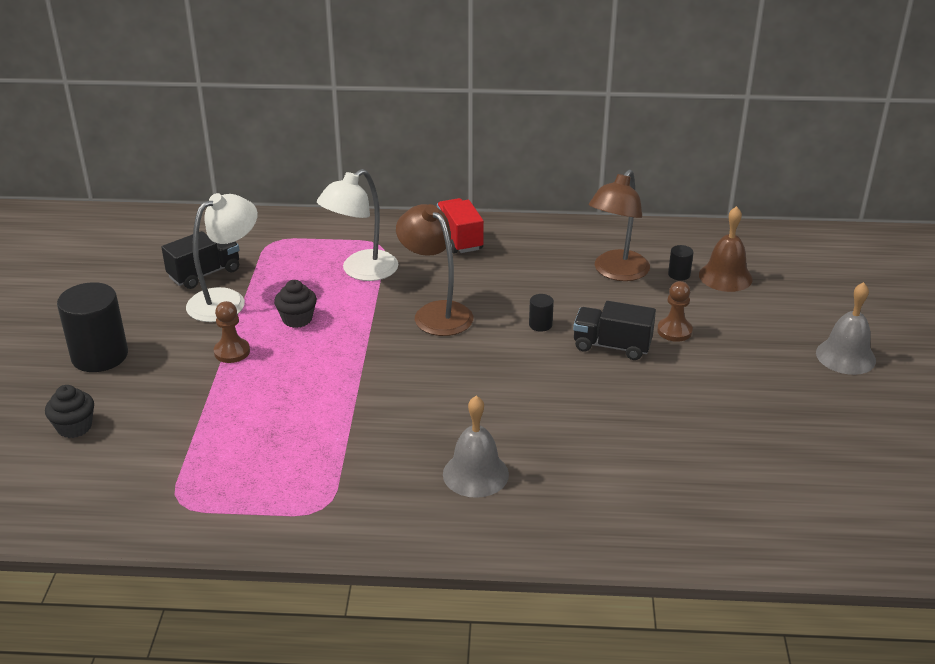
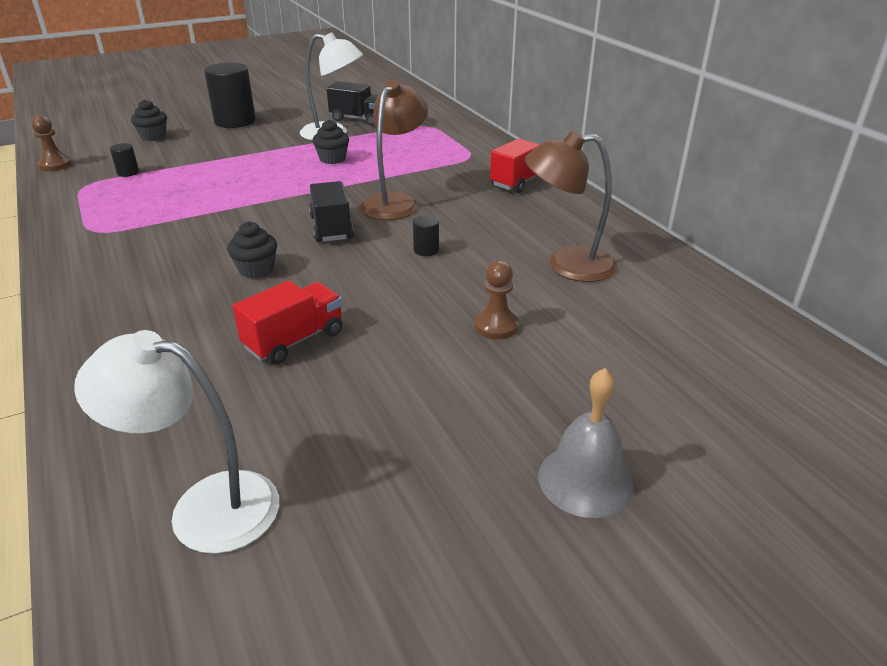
camera: 60 degrees right, 0 degrees up
(232, 352) = (271, 152): brown pawn -> brown pawn (55, 165)
(361, 271) = (422, 161): white lamp -> white lamp (204, 507)
(475, 474) = (167, 279): grey bell -> none
(499, 419) = (256, 269): none -> black cupcake
(612, 346) = (428, 295): black truck -> black truck (331, 228)
(629, 425) = (294, 340): none -> red truck
(679, 274) = (613, 302): black cylinder -> black cylinder (128, 172)
(725, 276) = (652, 333): brown bell -> none

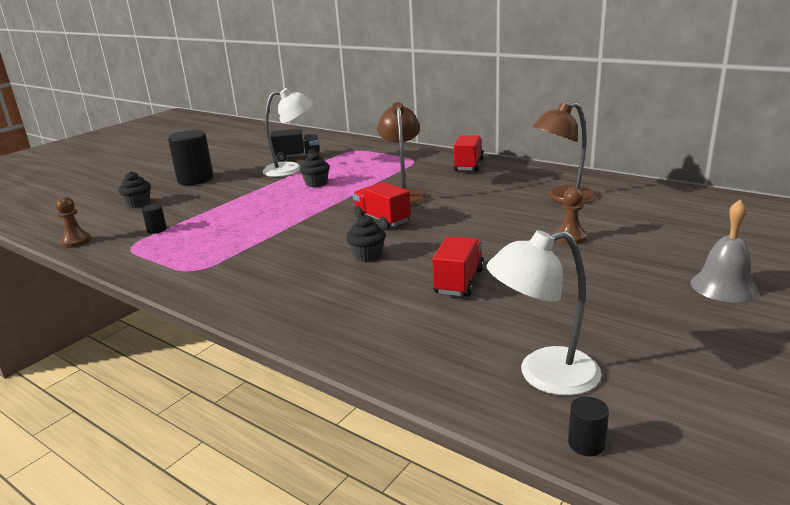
camera: 25 degrees left, 10 degrees down
(331, 228) = (382, 219): black truck -> red truck
(426, 250) = (466, 214): black cylinder -> black cylinder (586, 444)

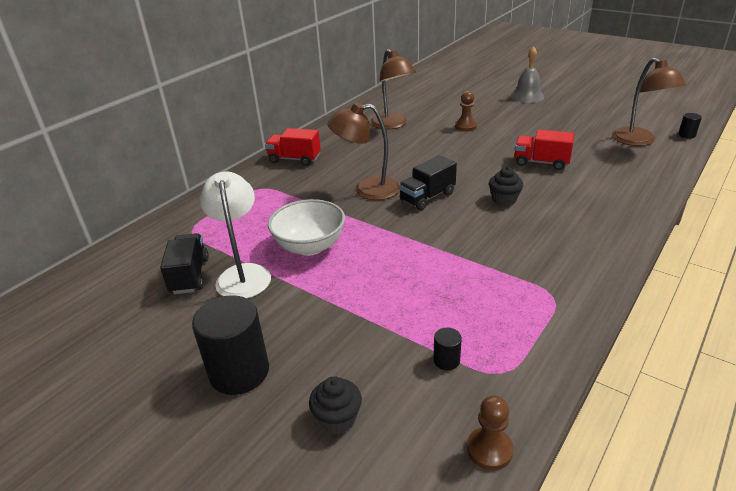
camera: 90 degrees left, 10 degrees up
(316, 183) = (310, 246): black cupcake -> white bowl
(382, 219) = (427, 197): red truck -> black truck
(543, 375) = (638, 141): white lamp -> brown lamp

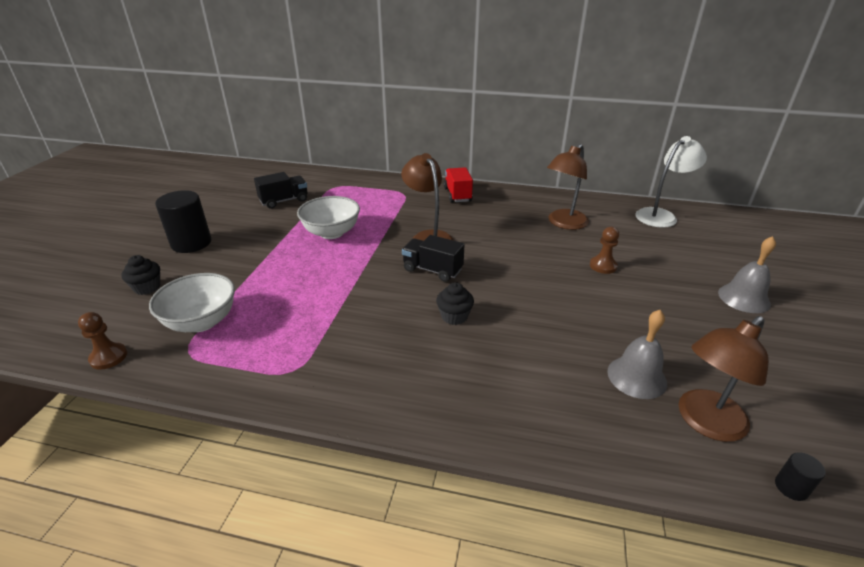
camera: 65 degrees right, 0 degrees up
(243, 274) = (290, 217): white lamp -> white lamp (661, 215)
(446, 360) = (201, 322): black cylinder -> white bowl
(541, 162) = (558, 332): red truck -> none
(595, 149) = (636, 377): none -> grey bell

